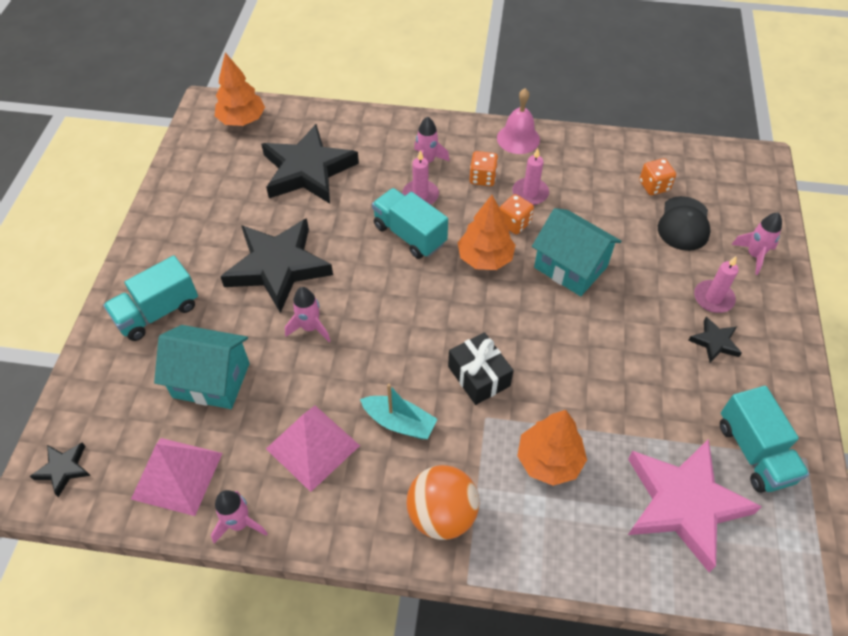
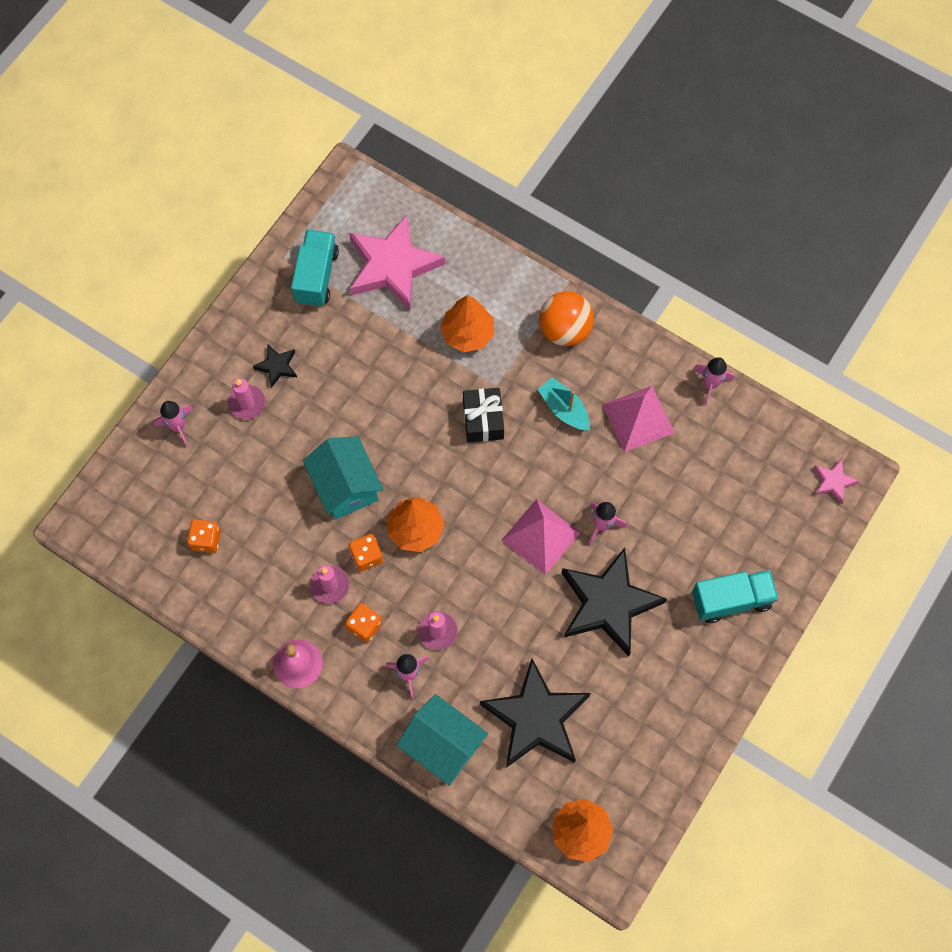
camera: 155 degrees left, 15 degrees up
(63, 469) = (833, 482): black star -> pink star
(177, 475) = (747, 439): pink pyramid -> pink pyramid (540, 536)
(211, 380) = (701, 510): turquoise house -> turquoise house (443, 745)
(409, 235) = (471, 587): turquoise truck -> none
(684, 224) = (212, 485): black cap -> none

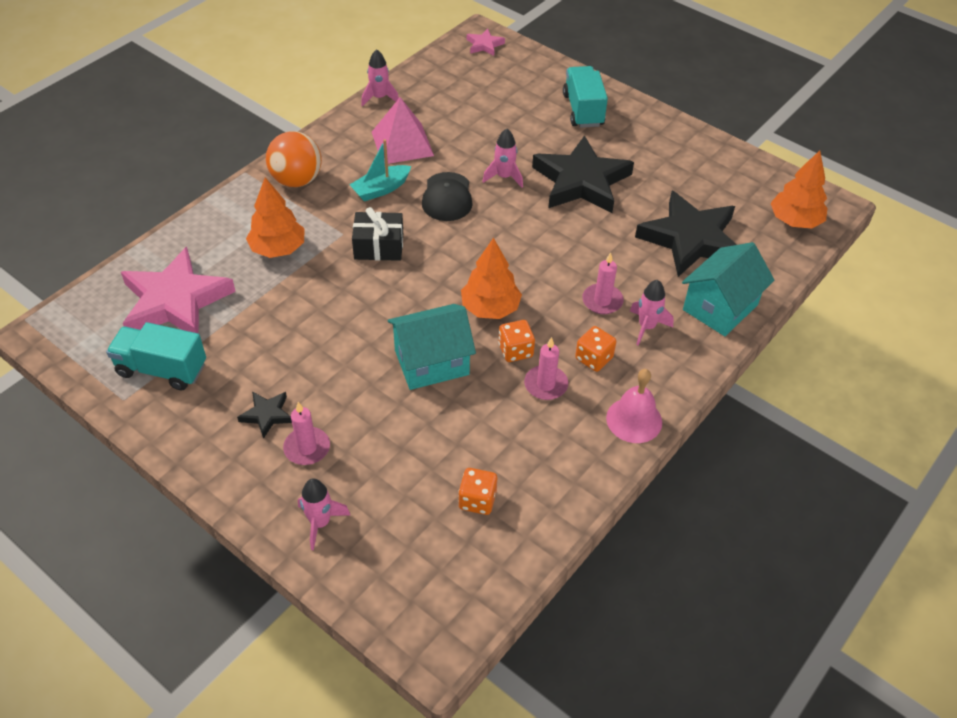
camera: 85 degrees left, 20 degrees down
(540, 536) = (510, 218): pink pyramid -> none
(562, 473) = (447, 197): none -> black cap

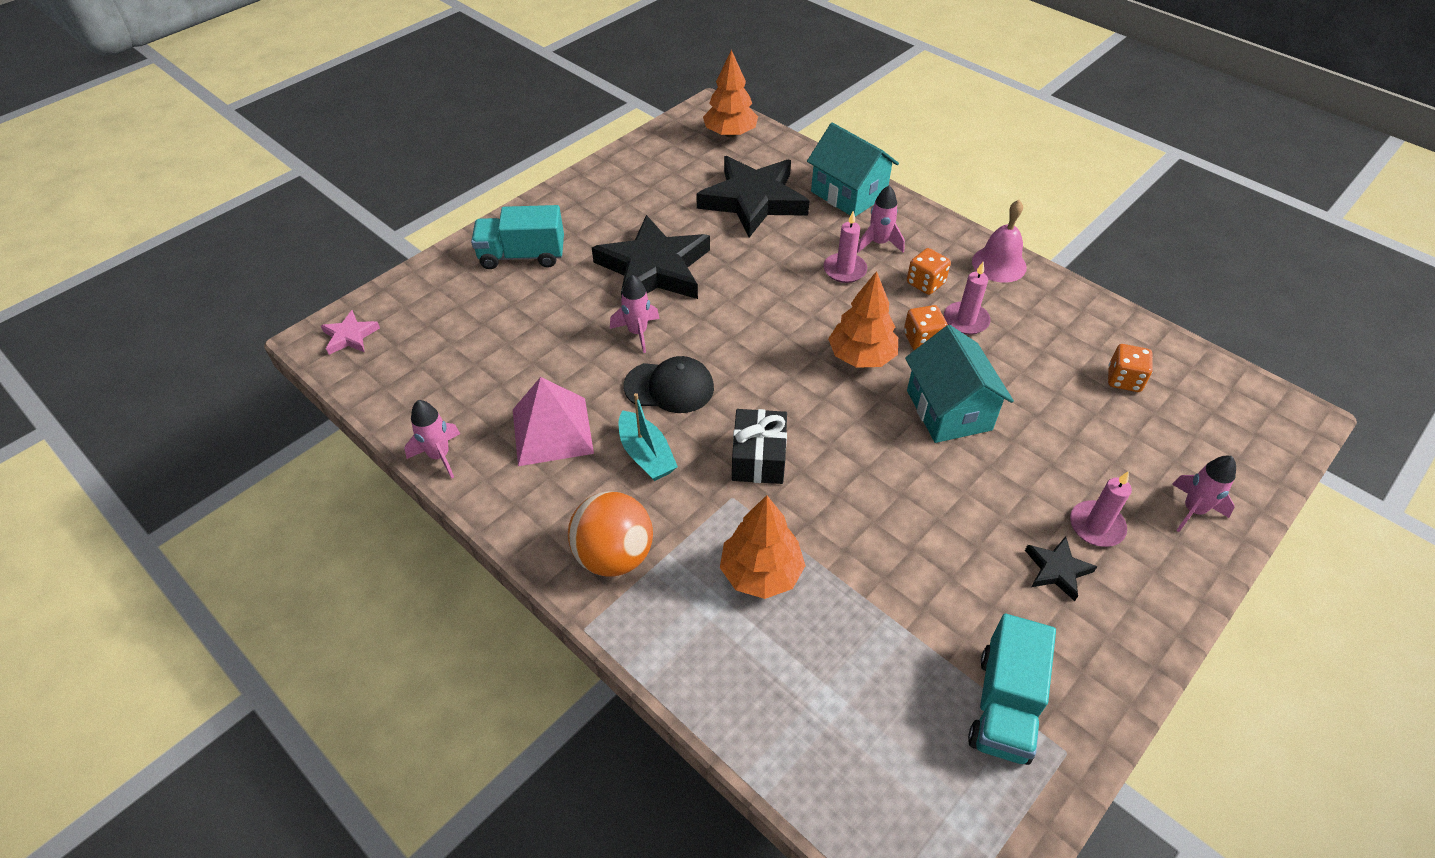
camera: 85 degrees left, 0 degrees up
(175, 301) = (870, 702): pink star -> none

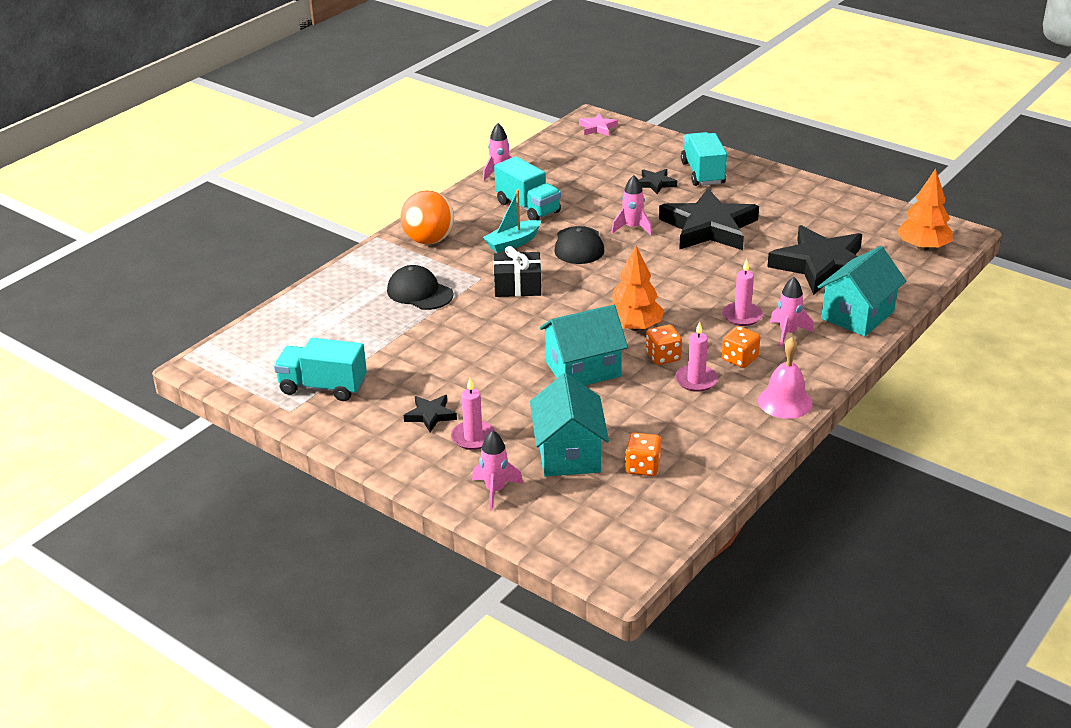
camera: 85 degrees right, 15 degrees down
(532, 299) = (655, 183): none -> black star
(552, 431) = (528, 207): pink pyramid -> turquoise truck
(761, 573) = (419, 292): orange tree -> black cap
(1112, 438) = (569, 454): none -> turquoise house

